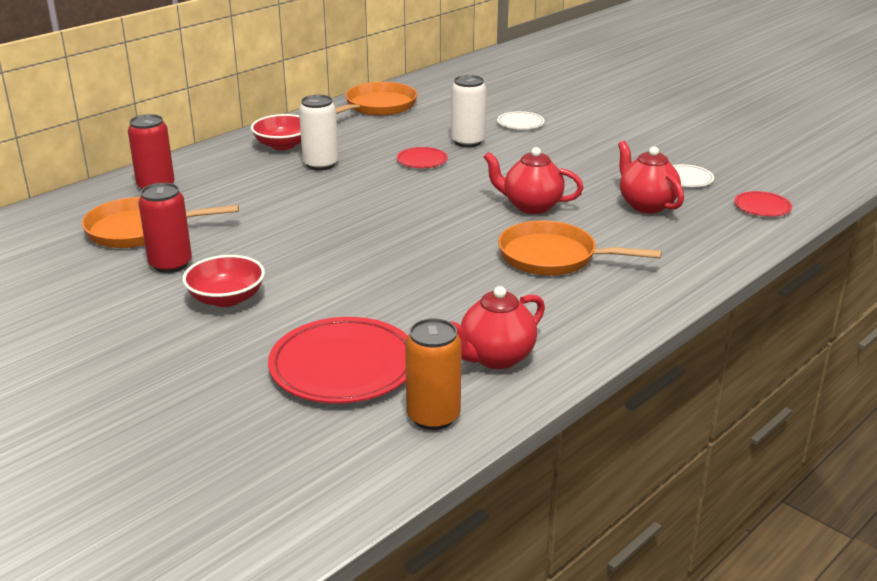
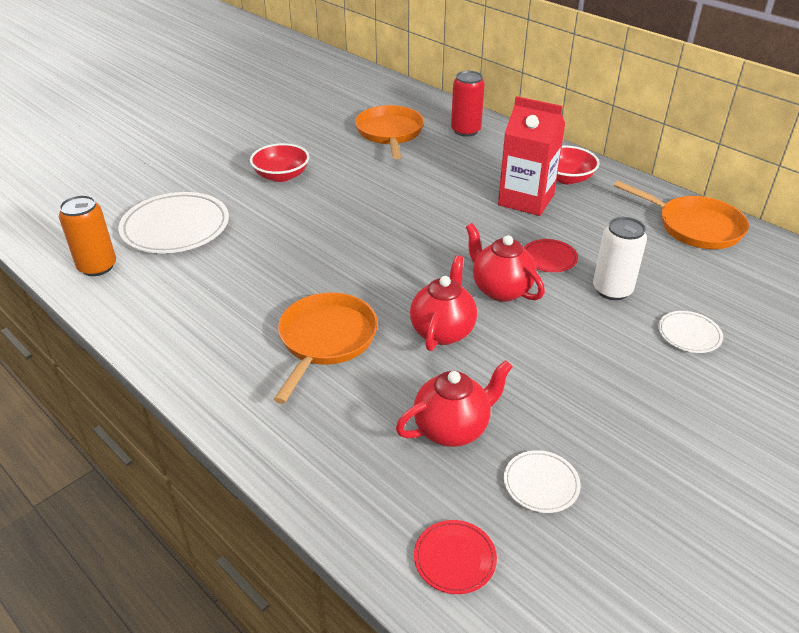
camera: 90 degrees right, 10 degrees up
(170, 264) = (335, 150): red can -> none
(320, 164) = (526, 200): white can -> red carton
(343, 366) = (175, 227): red plate -> white plate
(495, 358) = (160, 297): red teapot -> red teapot (500, 289)

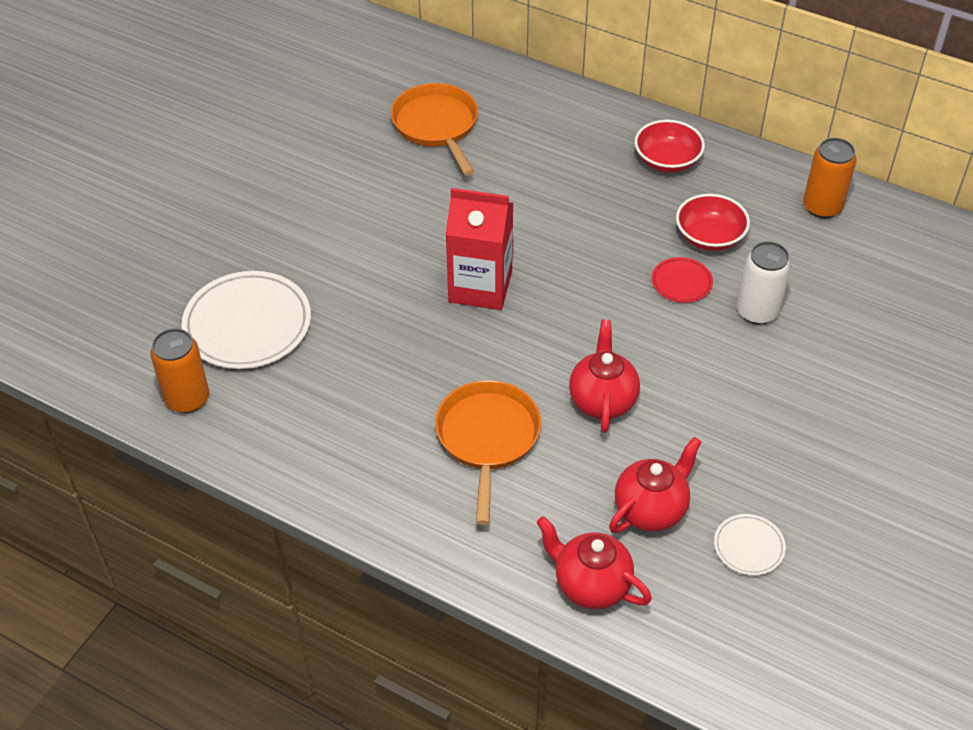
camera: 15 degrees left, 10 degrees up
(281, 175) = (334, 221): red bowl -> red bowl (709, 237)
(454, 559) = (696, 635): red plate -> none
(465, 131) = (527, 105): red can -> none
(500, 289) = (643, 335): red teapot -> red teapot (590, 585)
(526, 200) = (632, 203): red carton -> red carton (480, 287)
(689, 334) = (844, 351): white plate -> none
(694, 227) = (822, 207): orange pan -> orange can

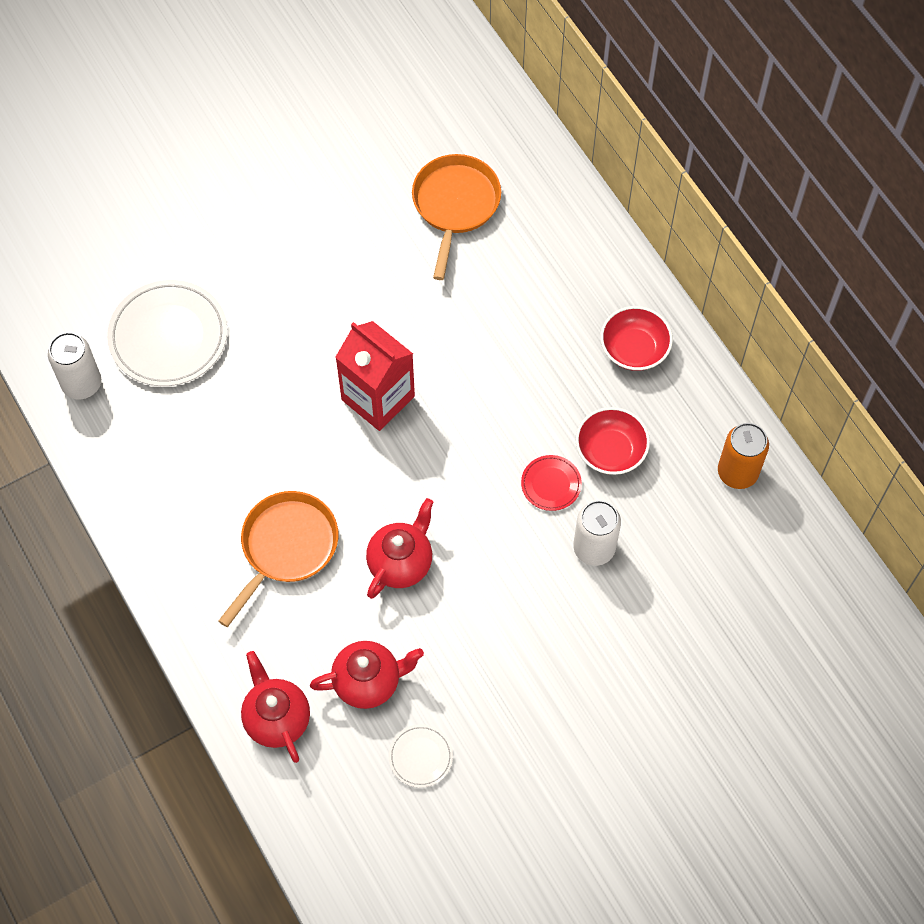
camera: 30 degrees right, 15 degrees up
(187, 398) = (82, 384): orange can -> white can

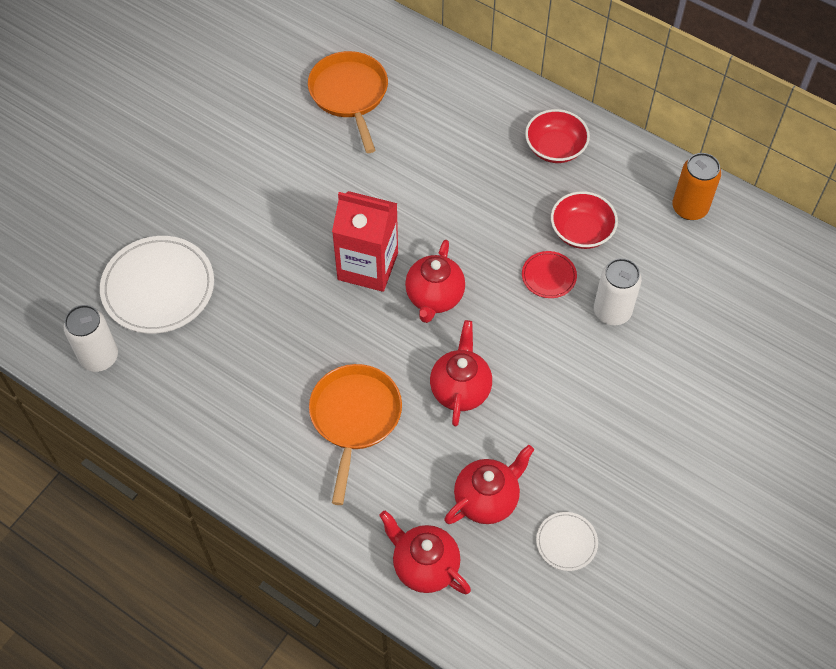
camera: 25 degrees left, 5 degrees down
(425, 458) = (434, 298): none -> red teapot

